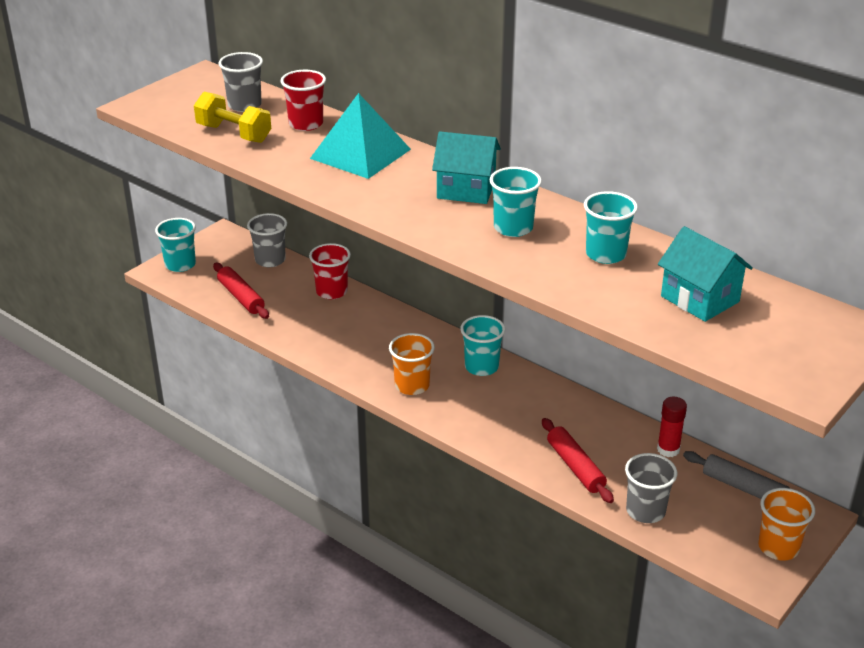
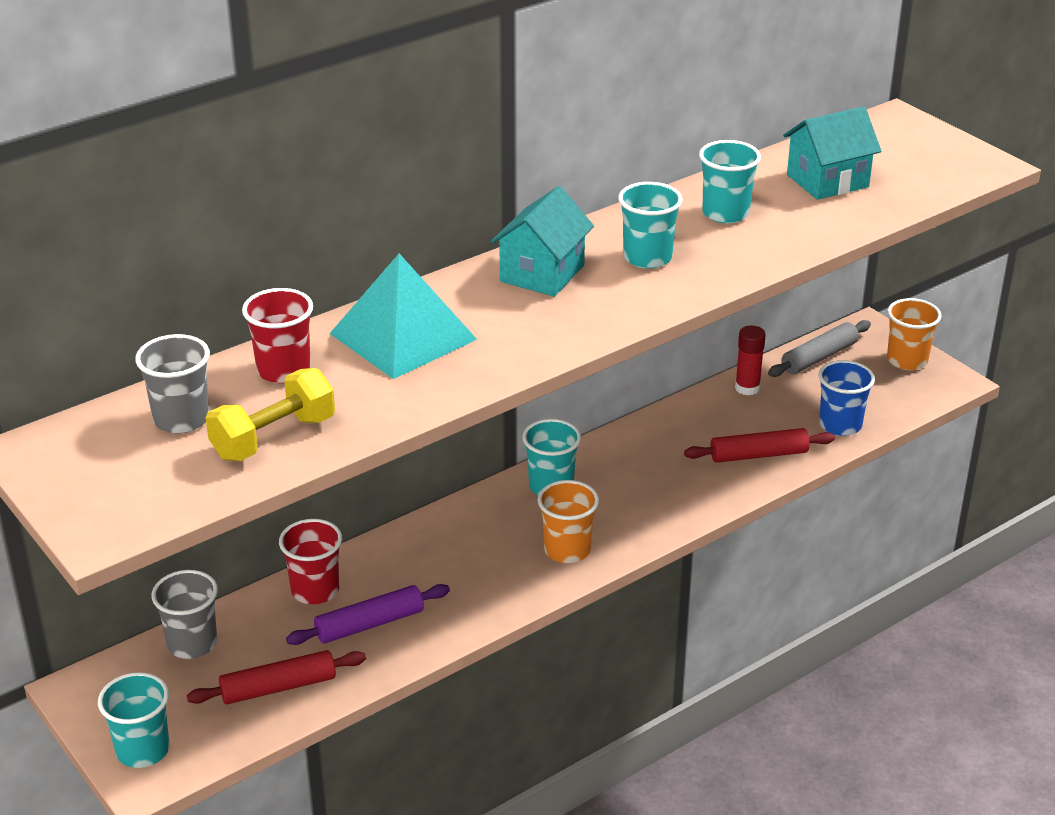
camera: 75 degrees left, 0 degrees up
(306, 318) = (370, 624): none -> purple rolling pin
(645, 511) = (840, 425): grey cup -> blue cup

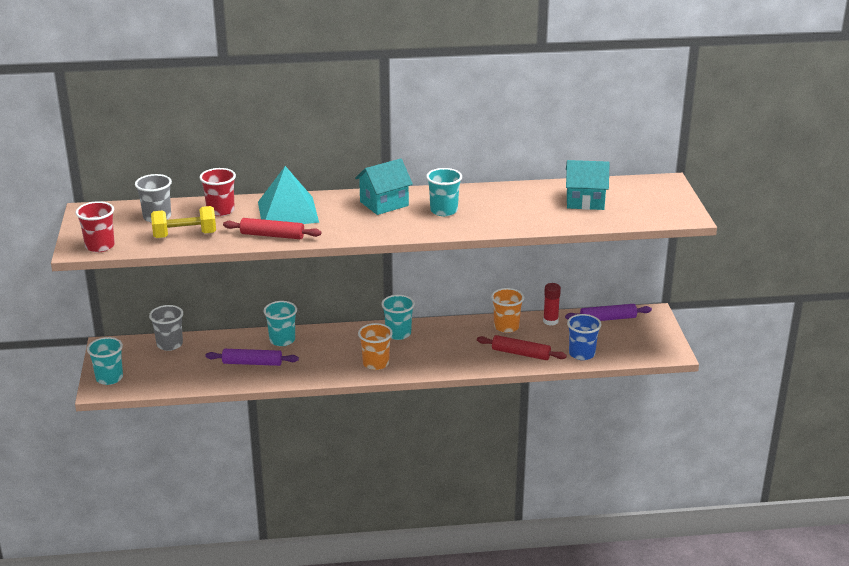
camera: 30 degrees right, 5 degrees down
(278, 687) = (187, 374): red rolling pin -> red rolling pin (272, 235)
(315, 590) = (243, 341): red cup -> red cup (100, 246)
(725, 213) = (510, 202): turquoise cup -> turquoise cup (282, 340)
(819, 357) = (608, 319): grey rolling pin -> purple rolling pin
(907, 360) = (657, 335): orange cup -> orange cup (506, 327)

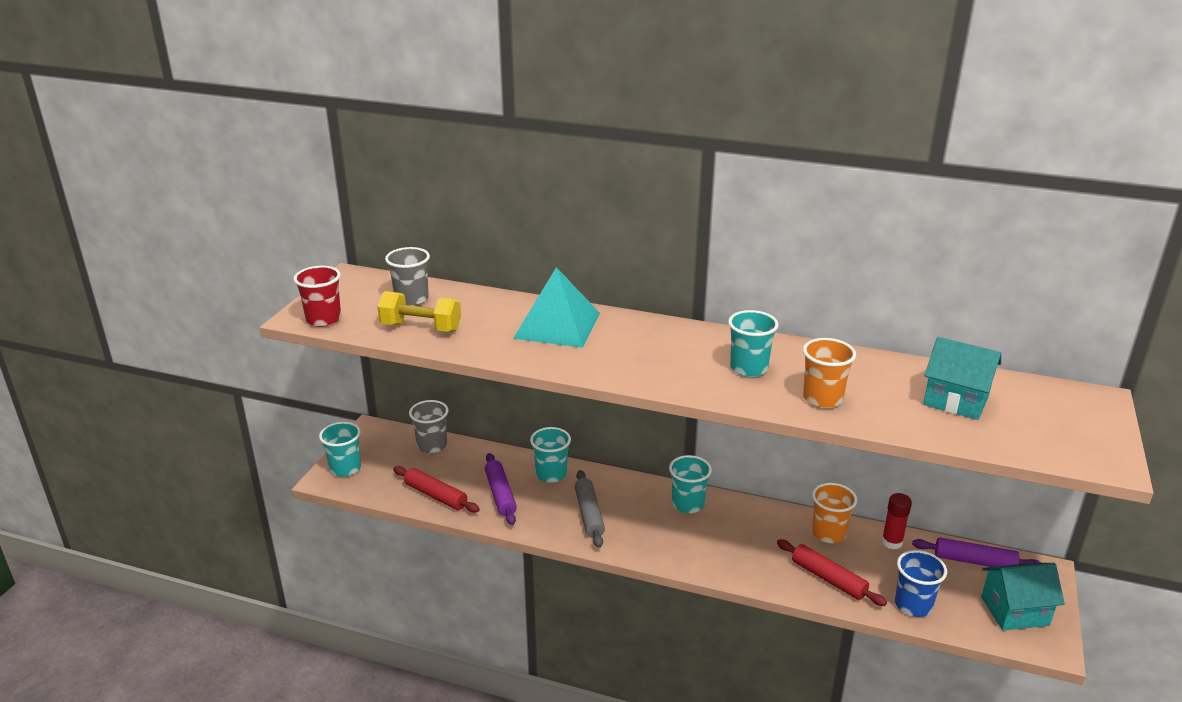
camera: 25 degrees right, 0 degrees up
(220, 210) = (484, 307): red cup -> none
(252, 363) = (500, 494): purple rolling pin -> purple rolling pin turned 45 degrees clockwise
(272, 235) = (515, 351): red rolling pin -> red rolling pin (435, 496)
(330, 358) = (589, 514): none -> grey rolling pin
(376, 363) = (638, 537): orange cup -> orange cup (822, 398)
(384, 204) = (679, 341): turquoise house -> turquoise house (1015, 611)

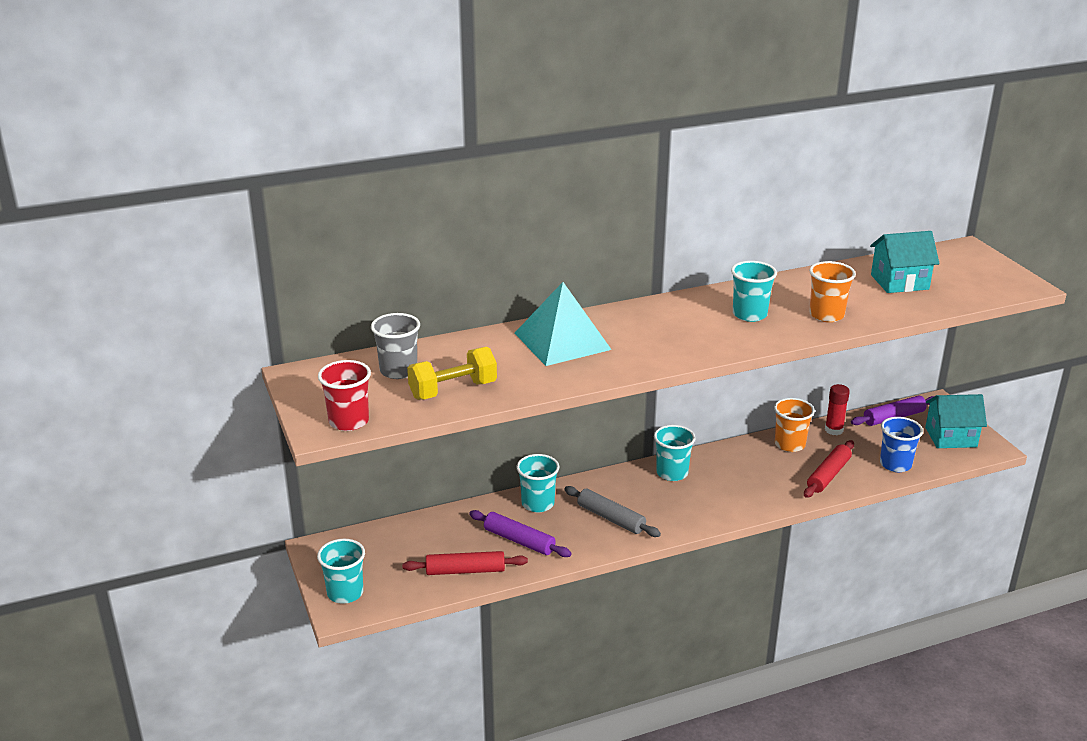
camera: 40 degrees left, 0 degrees up
(432, 445) = (399, 533): grey cup -> none
(828, 579) = (828, 475): red rolling pin -> red rolling pin turned 60 degrees counterclockwise
(1015, 611) = (951, 437): turquoise house -> turquoise house turned 45 degrees clockwise

